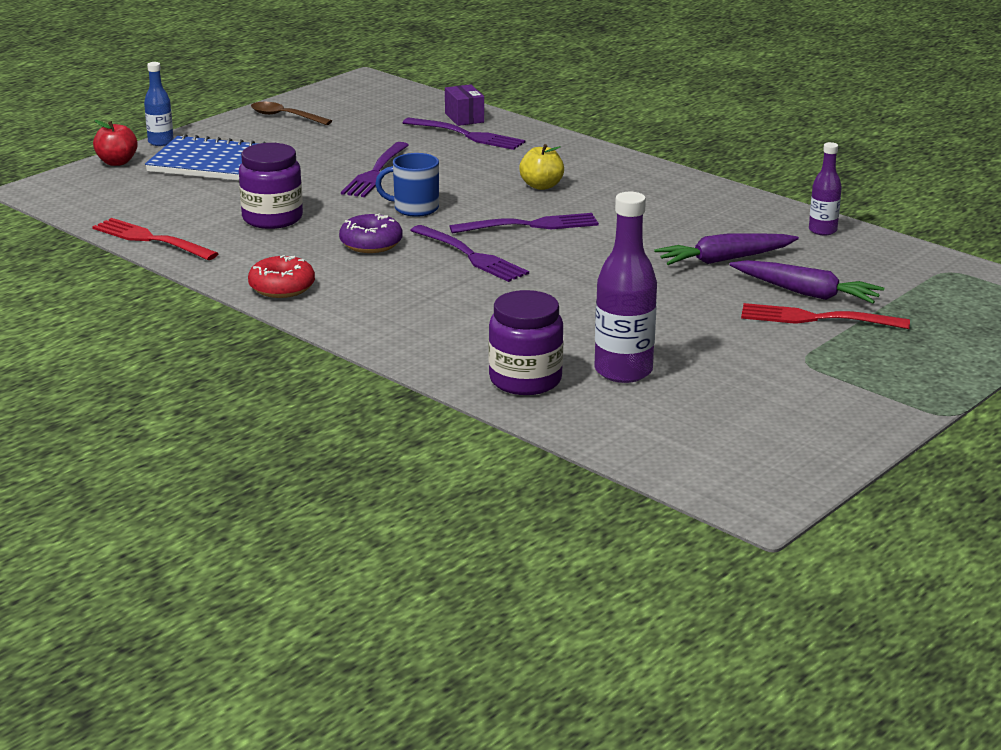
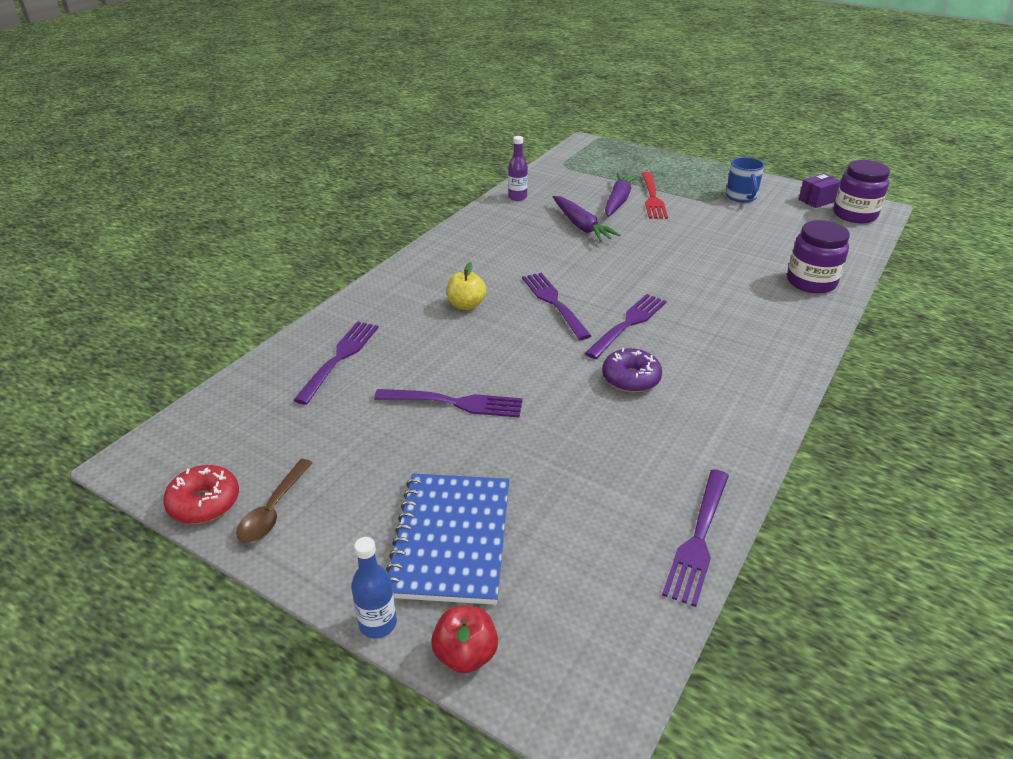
camera: 100 degrees left, 10 degrees up
(152, 239) = (698, 538): red fork -> purple fork
(272, 218) = (600, 453): purple jar -> purple jar (854, 215)
(282, 287) = (751, 415): red donut -> red donut (204, 503)
(415, 208) = (540, 365): blue mug -> blue mug (741, 197)
(464, 118) = (286, 366): purple box -> purple box (817, 200)
(623, 371) = (769, 251): purple bottle -> none

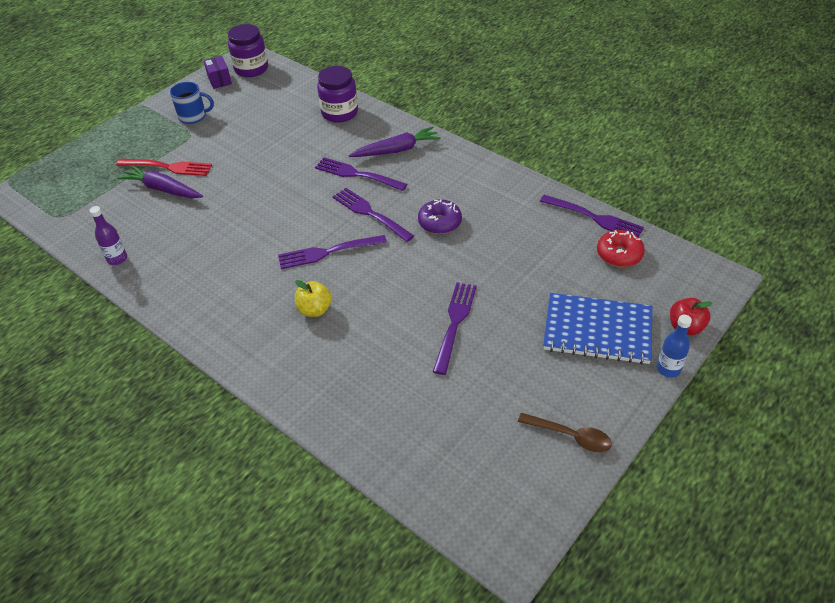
camera: 80 degrees left, 10 degrees up
(204, 503) = (562, 485): red donut -> red donut (619, 254)
(339, 359) = (380, 403): purple fork -> purple fork (358, 174)
(581, 226) = (201, 220): purple carrot -> purple carrot (396, 150)

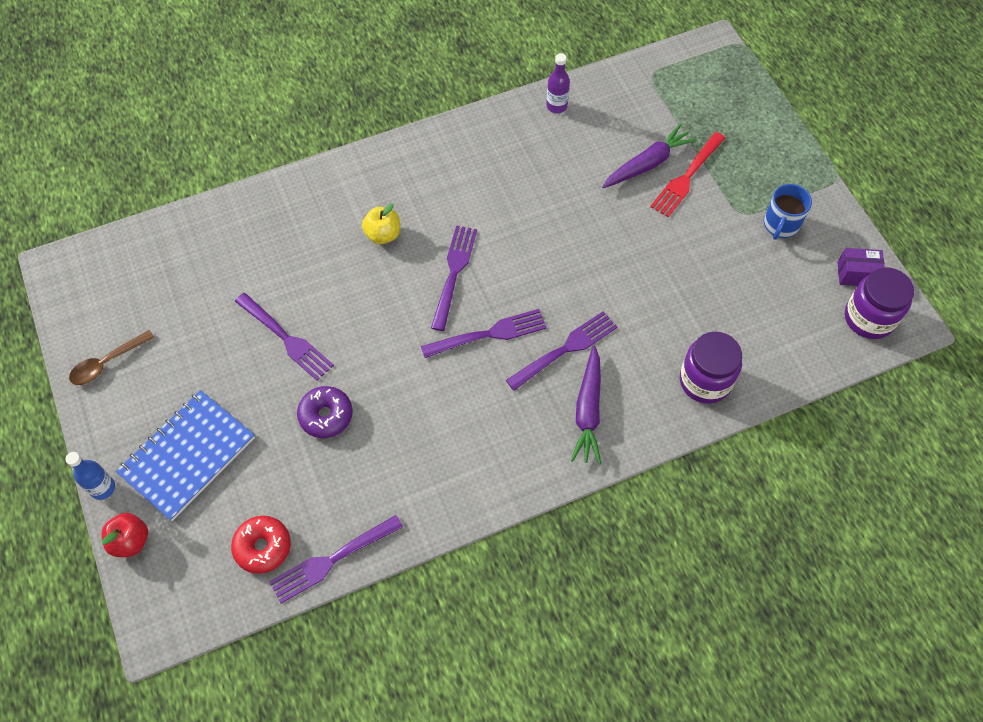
camera: 115 degrees right, 15 degrees up
(440, 222) = (431, 394): purple donut -> purple donut (326, 415)

